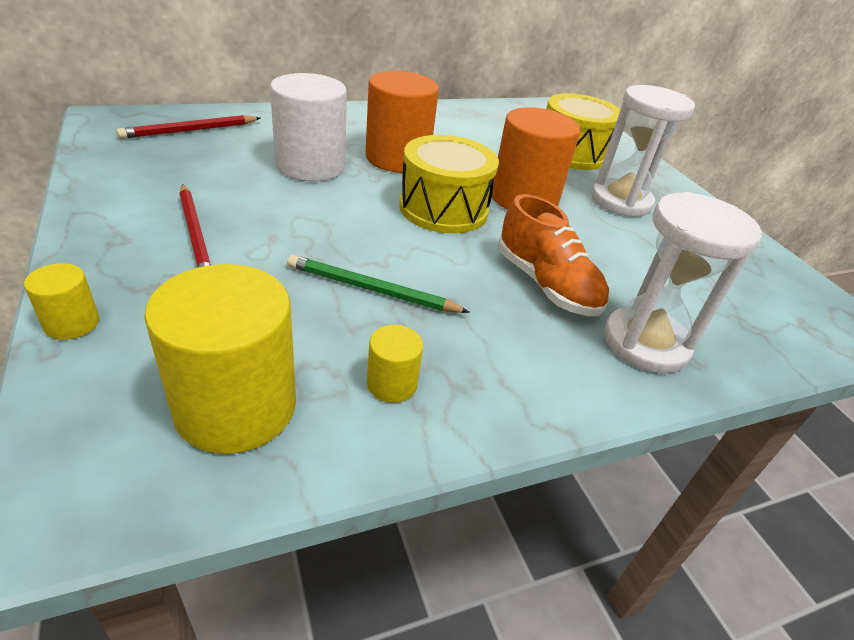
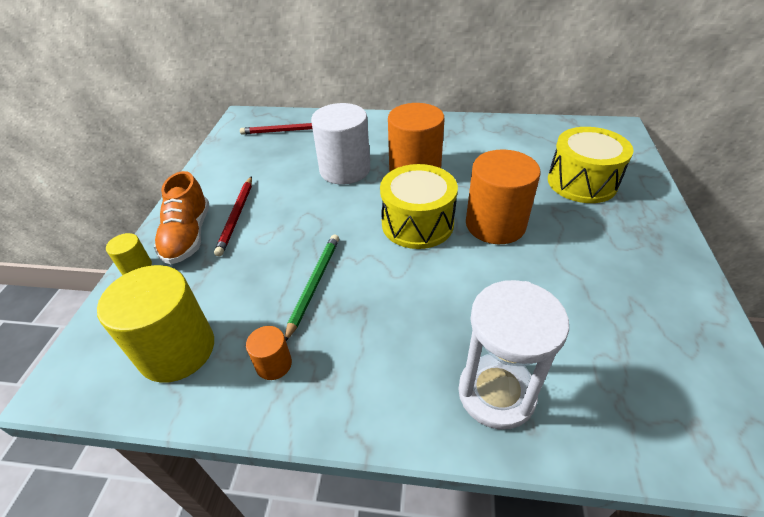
camera: 35 degrees right, 5 degrees up
(372, 289) = (314, 285): green pencil -> green pencil turned 60 degrees clockwise
(392, 384) = (274, 364): yellow cylinder -> orange cylinder
(546, 284) = (450, 313): orange shoe -> orange shoe (188, 236)
(621, 201) = (592, 242): white hourglass -> none

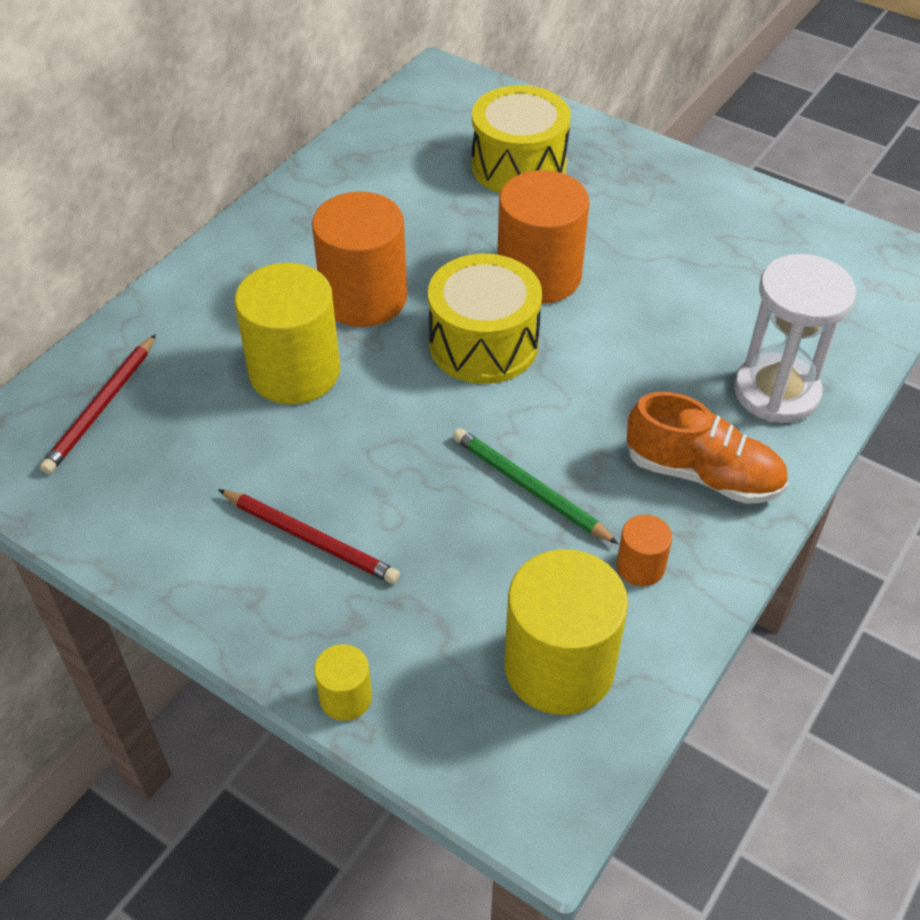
camera: 65 degrees left, 5 degrees up
(188, 236) = (313, 614): orange shoe -> orange shoe (702, 474)
(345, 170) = (295, 372): white cylinder -> yellow cylinder

